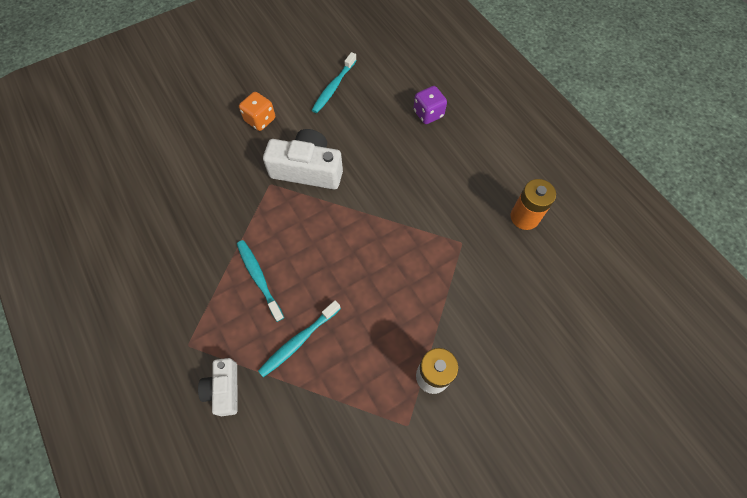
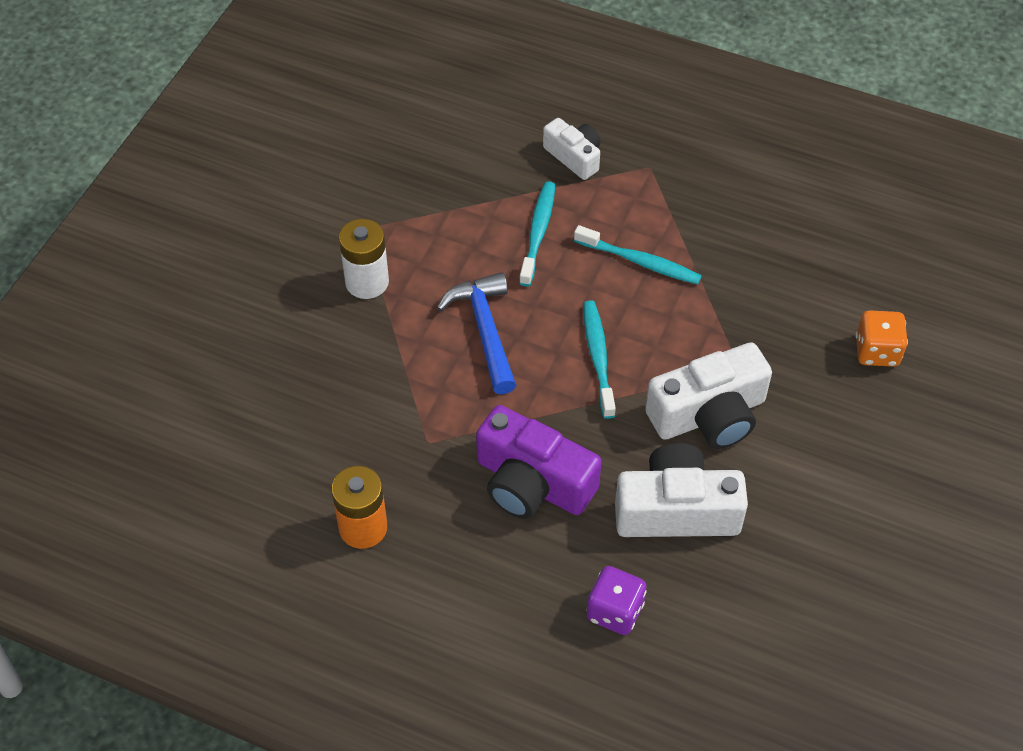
camera: 145 degrees right, 10 degrees down
(260, 120) = (846, 443): orange dice -> orange dice (877, 351)
(333, 87) = (799, 565): turquoise toothbrush -> turquoise toothbrush (598, 357)
(364, 137) = (676, 510): none -> white camera
(383, 291) = (485, 330): none -> blue hammer
(422, 189) = (532, 483): none -> purple camera

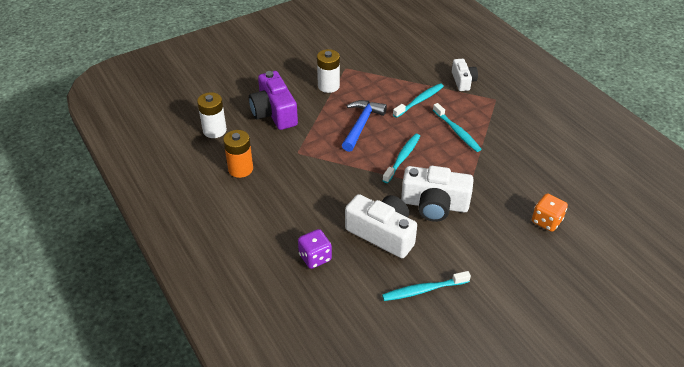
camera: 35 degrees right, 10 degrees down
(250, 480) = (214, 130): none -> white battery
(532, 483) = (327, 189): purple camera -> purple camera (274, 112)
(804, 566) = (423, 290): none -> turquoise toothbrush

